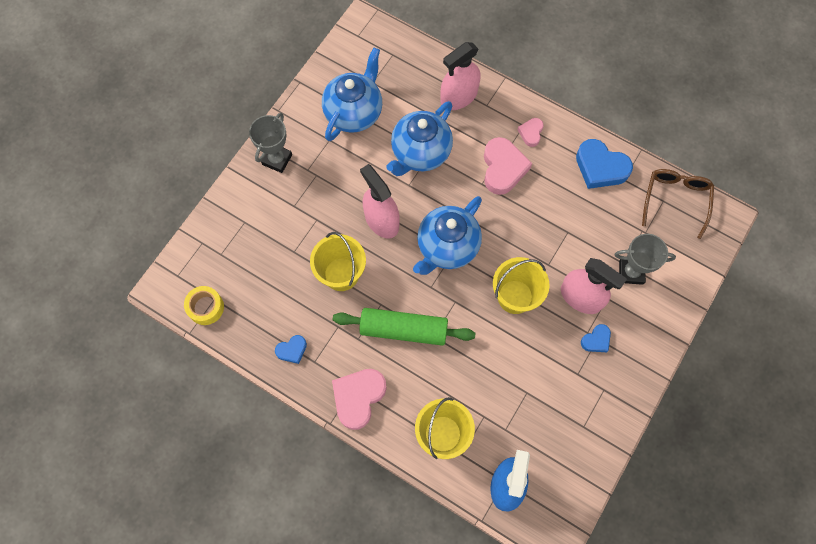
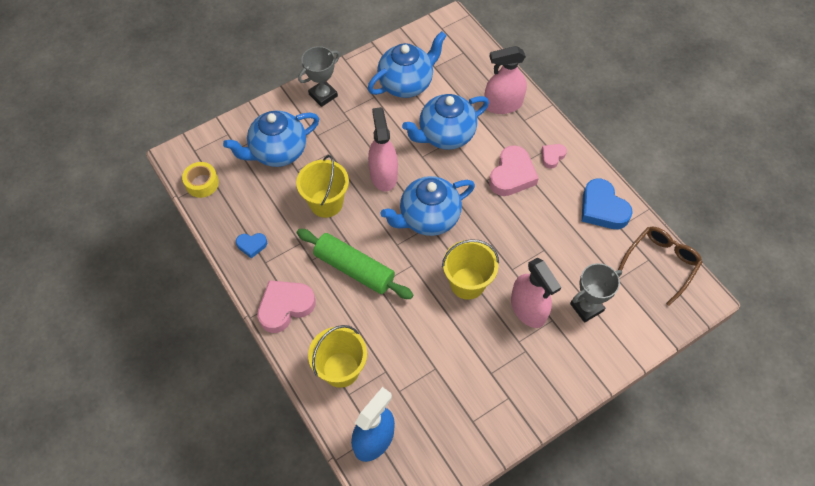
camera: 25 degrees right, 10 degrees down
(264, 241) = (278, 152): none -> blue teapot
(596, 340) = (523, 351): blue heart -> none
(631, 272) = (586, 307): grey trophy -> grey trophy turned 60 degrees counterclockwise

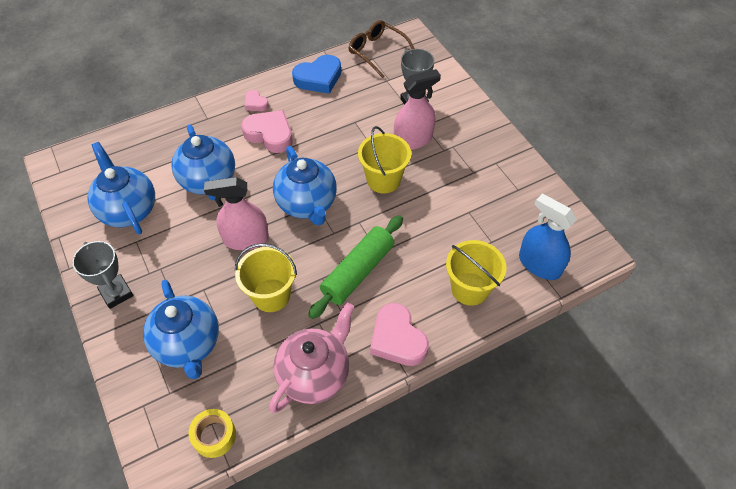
camera: 85 degrees left, 5 degrees down
(252, 245) = (315, 374): blue heart -> pink teapot
(503, 104) = (183, 132): pink spray bottle -> none

